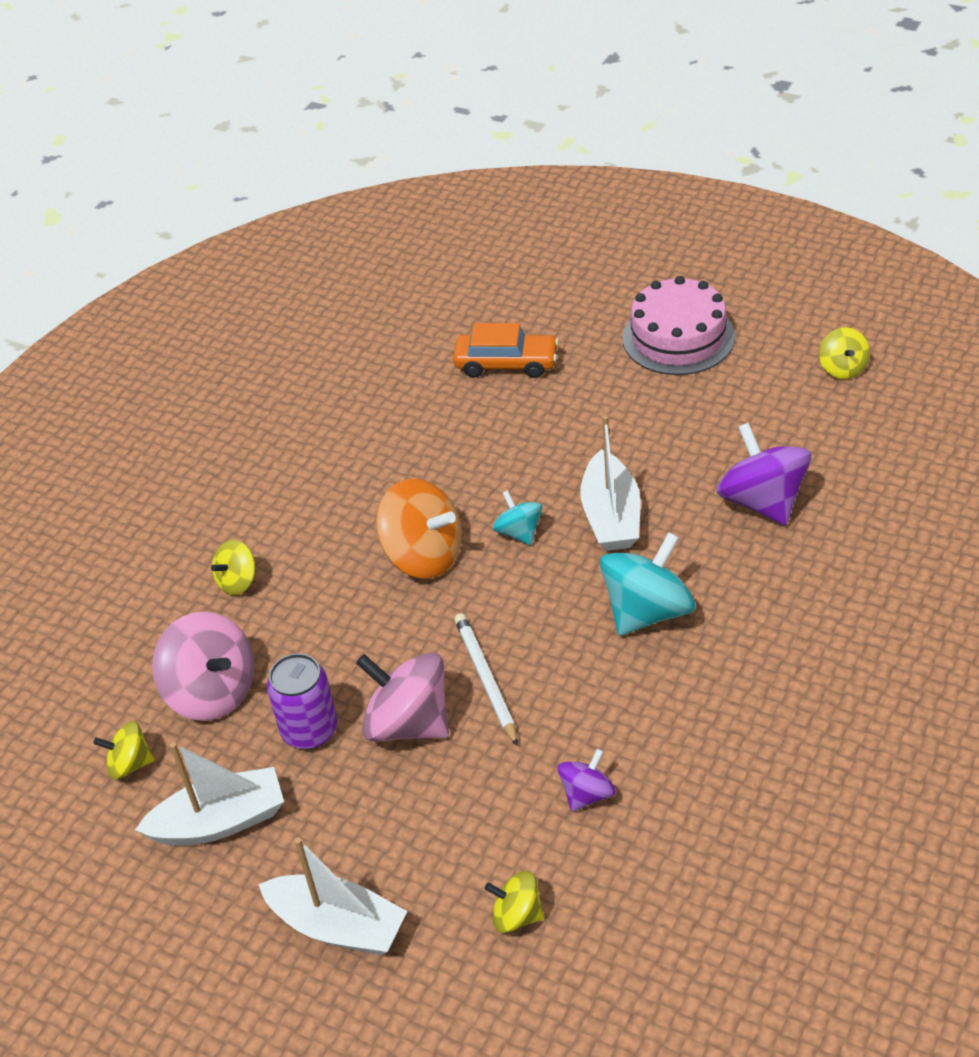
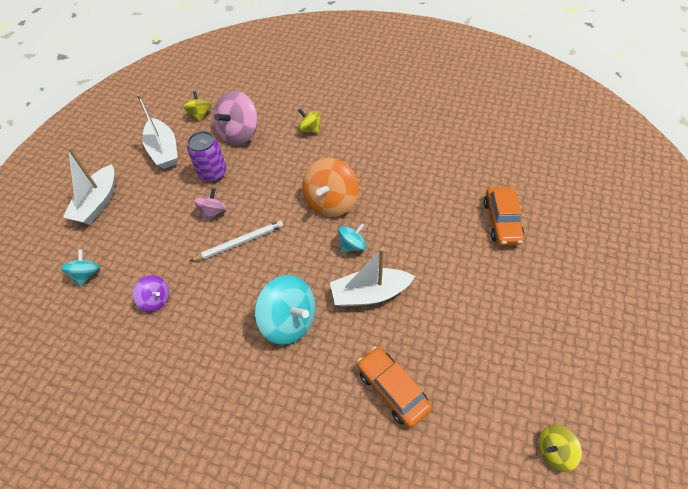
camera: 80 degrees right, 10 degrees up
(408, 723) = (213, 212): pink spinning top -> pink spinning top, size x0.55
(517, 915) = (86, 274): yellow spinning top -> turquoise spinning top
(678, 337) = (557, 323): pink cake -> none
(762, 501) = (392, 389): purple spinning top -> orange car

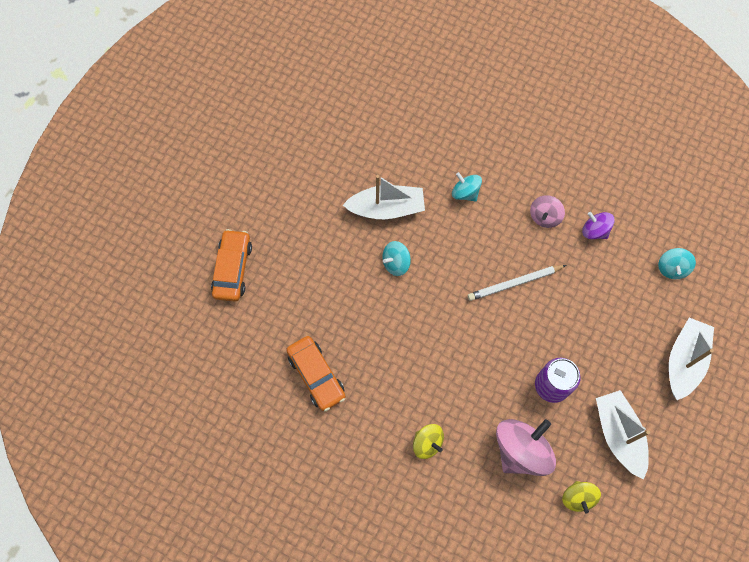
camera: 175 degrees left, 15 degrees up
(213, 212) = (546, 327): pink spinning top -> pink spinning top (544, 216)
(289, 321) = (465, 192): turquoise spinning top -> turquoise spinning top, size x0.55
(331, 202) = (412, 321): orange spinning top -> none
(392, 389) = (381, 124): orange car -> orange car (316, 375)
(554, 451) = (269, 68): yellow spinning top -> none

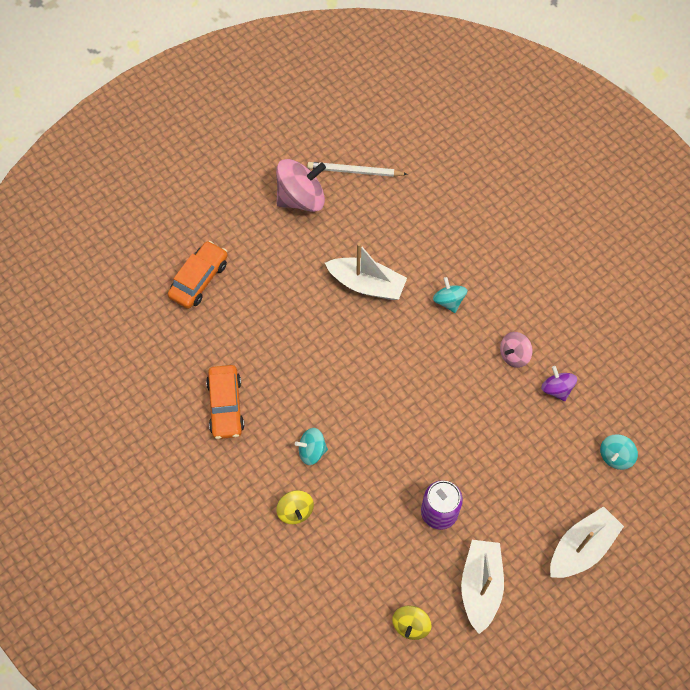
camera: 25 degrees right, 5 degrees down
(396, 263) = (350, 337): turquoise spinning top -> turquoise spinning top (312, 451)
(515, 283) = (453, 403): white pencil -> white pencil (355, 171)
(521, 450) = (379, 558): pink spinning top -> pink spinning top (301, 198)

